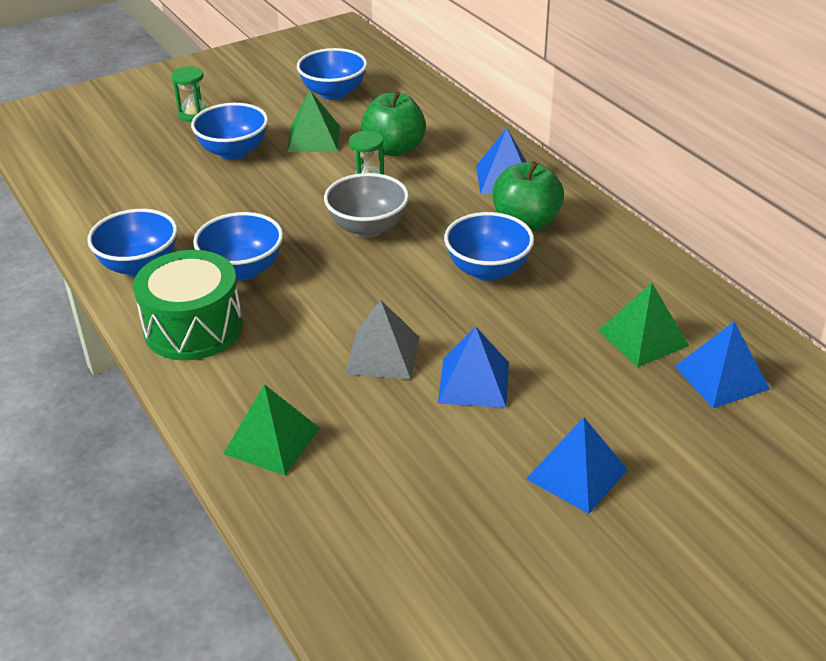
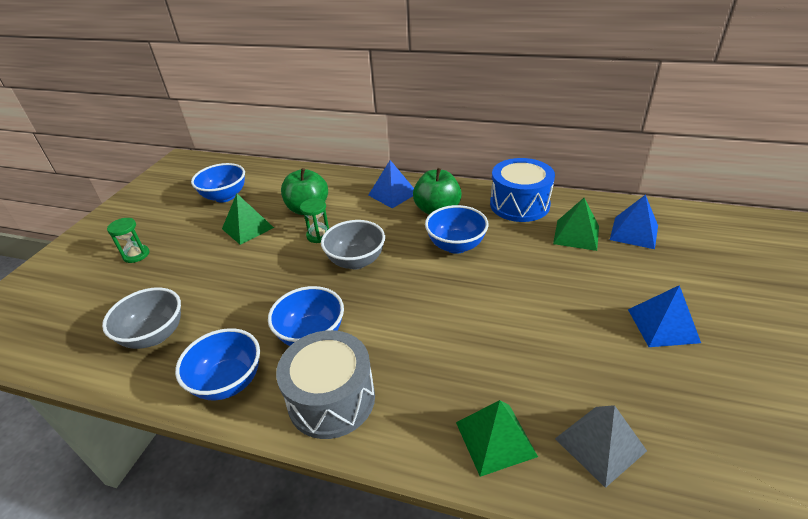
camera: 40 degrees left, 0 degrees up
(131, 196) = (154, 335): none -> grey bowl
(193, 328) = (331, 399): green drum -> grey drum
(233, 152) = (200, 263): blue bowl -> none
(382, 355) = (474, 330): grey pyramid -> grey pyramid (600, 444)
(474, 382) = (543, 311): blue pyramid -> none
(632, 268) = (519, 204): none -> blue drum

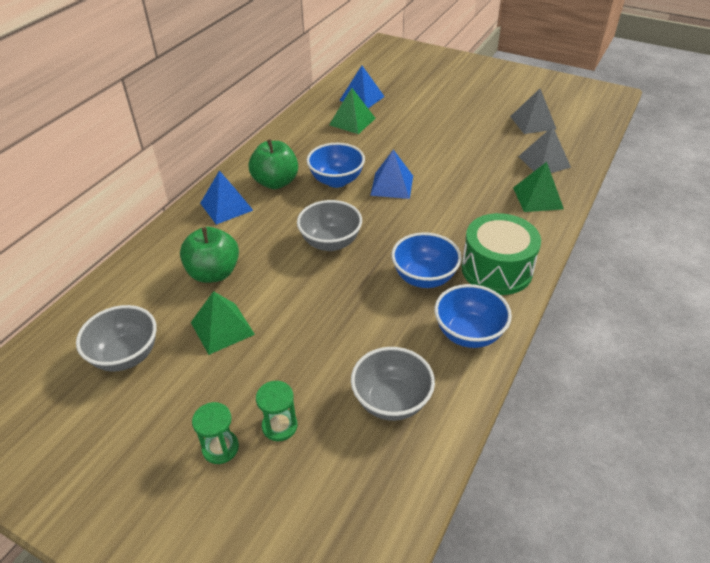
camera: 80 degrees left, 5 degrees up
(225, 196) = (126, 356): blue bowl -> grey bowl
(319, 235) = (273, 266): green hourglass -> green hourglass (279, 426)
(331, 399) = (496, 269): grey drum -> green drum
(519, 204) = (295, 137): blue drum -> none
(663, 325) = (458, 115): blue pyramid -> blue pyramid (392, 185)
(715, 422) = (532, 122): none -> grey pyramid

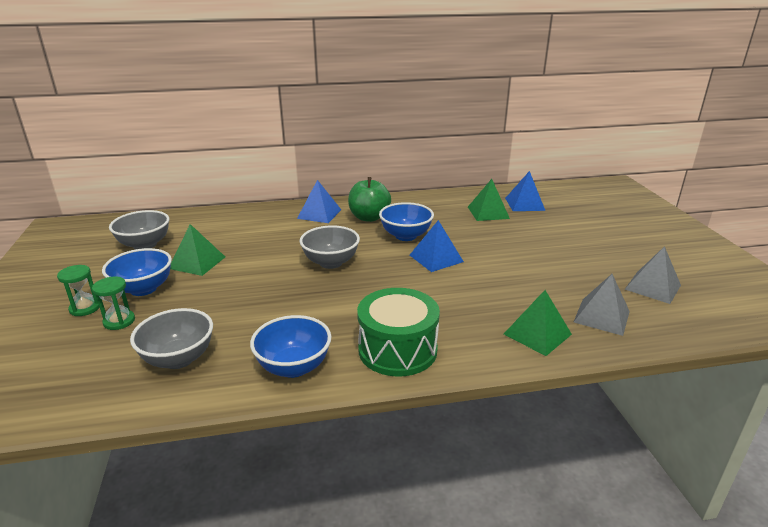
camera: 50 degrees right, 15 degrees down
(214, 273) = (247, 238): green apple -> none
(424, 278) = (340, 317): blue bowl -> blue bowl (143, 289)

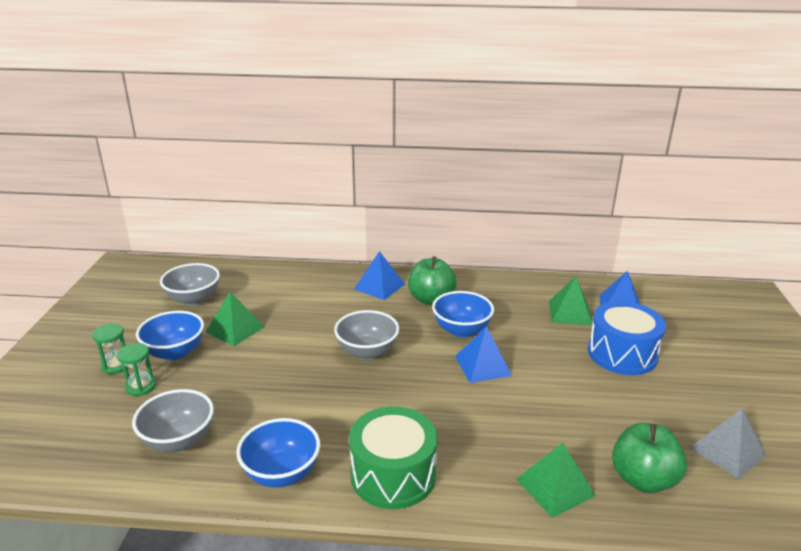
camera: 15 degrees right, 0 degrees up
(542, 235) = (622, 354): none -> blue drum
(601, 316) = (643, 479): grey pyramid -> green apple

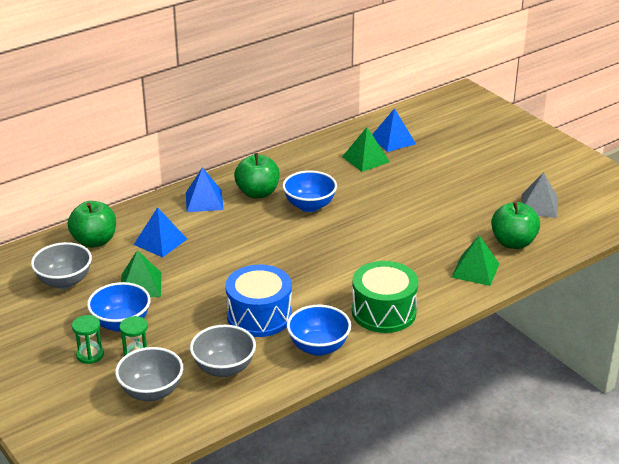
camera: 40 degrees left, 5 degrees up
(258, 280) = (94, 241): none -> green apple
(367, 352) = (265, 252): grey bowl -> grey bowl (151, 392)
(483, 365) = (354, 223): blue pyramid -> blue pyramid (160, 241)
(622, 354) = (428, 174): blue drum -> blue drum (259, 316)

